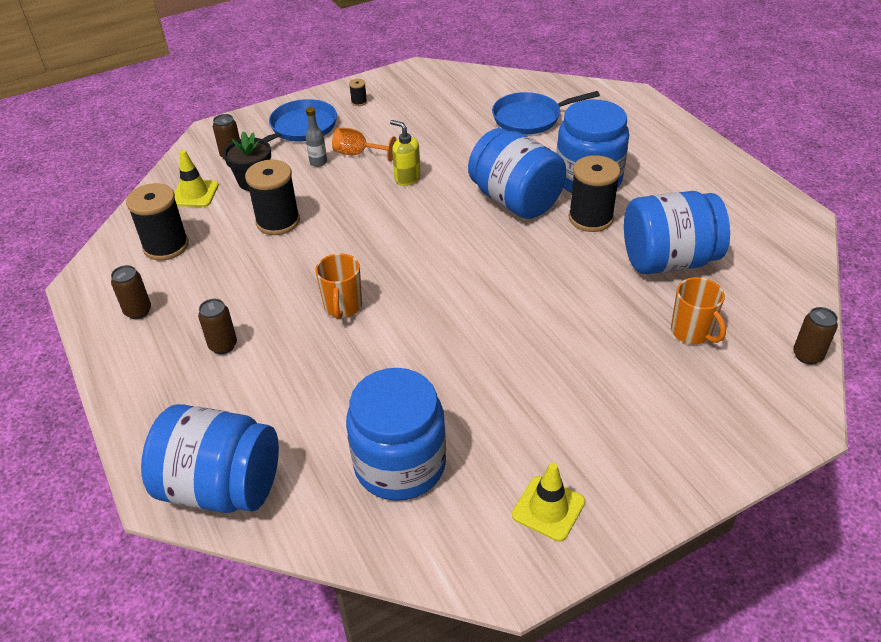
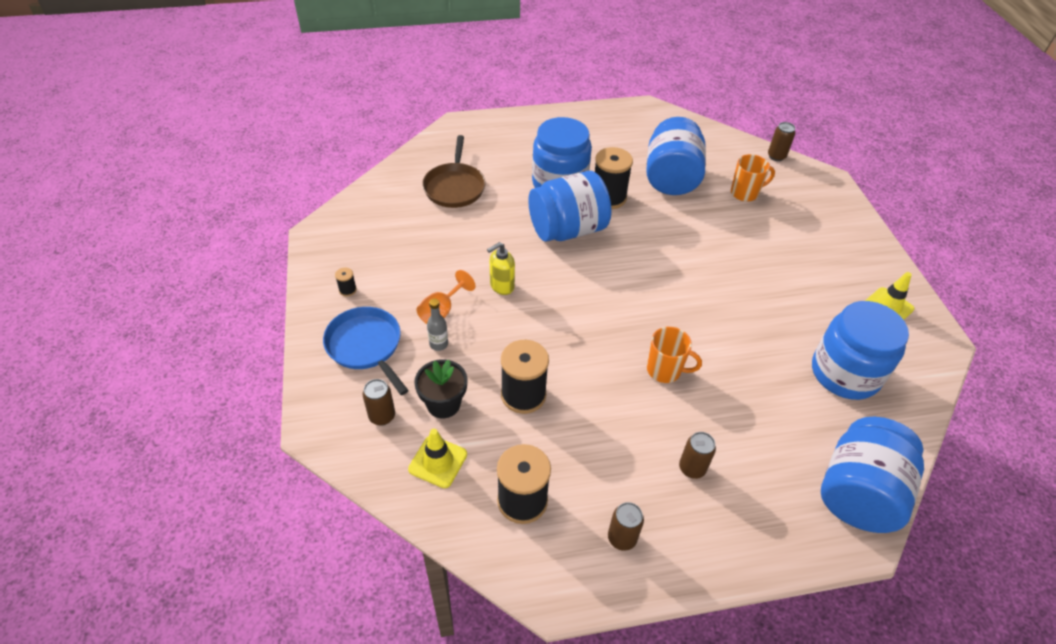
camera: 75 degrees left, 5 degrees up
(530, 118) = (454, 187): blue pan -> brown pan

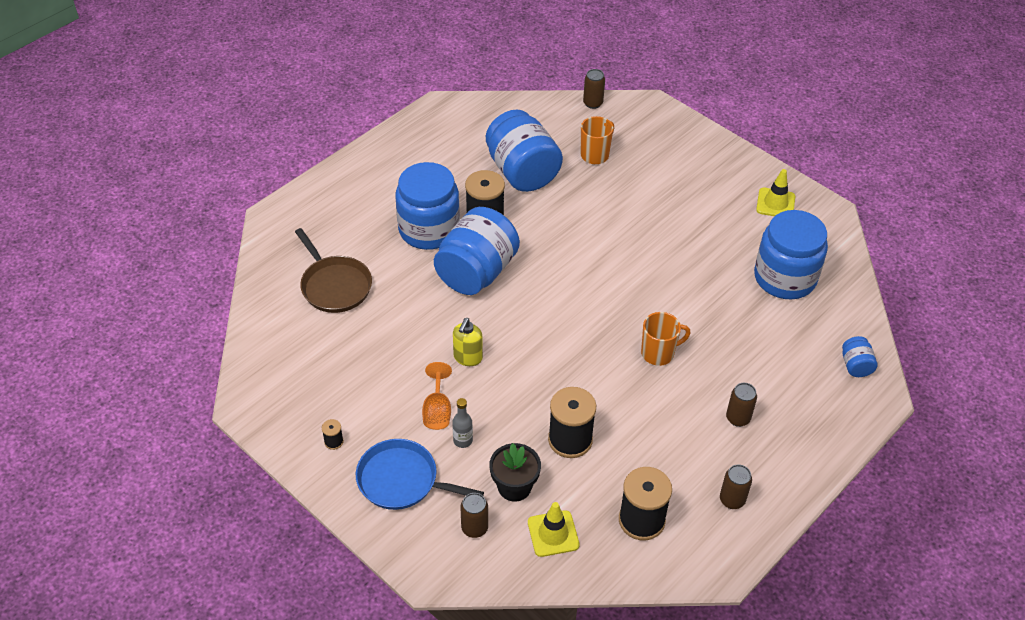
camera: 35 degrees left, 0 degrees up
(858, 492) = (855, 365): blue jar -> blue jar, size x0.43

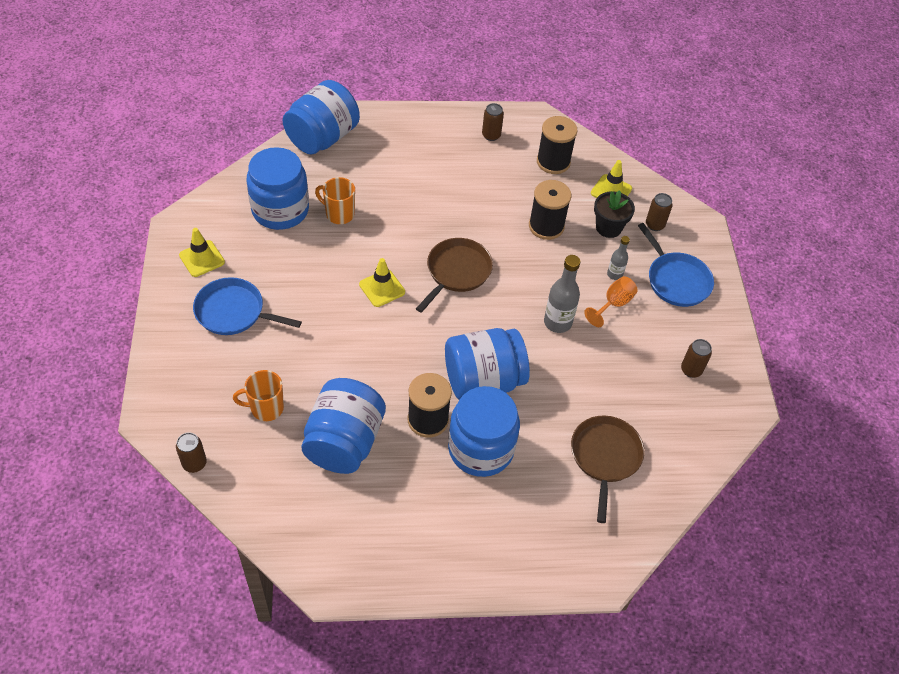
camera: 140 degrees left, 5 degrees up
(334, 441) = (702, 336): black spool -> none
(467, 358) = (557, 322): yellow soap dispenser -> grey bottle
(592, 336) = (457, 272): none -> brown pan
(629, 280) = (382, 288): none -> yellow traffic cone
(658, 353) = (428, 230): orange mug -> orange mug (339, 214)
(700, 189) = (233, 312): none -> blue pan
(738, 418) = (431, 165): brown can -> brown can (691, 370)
(855, 365) = (322, 137): blue jar -> blue jar, size x2.30

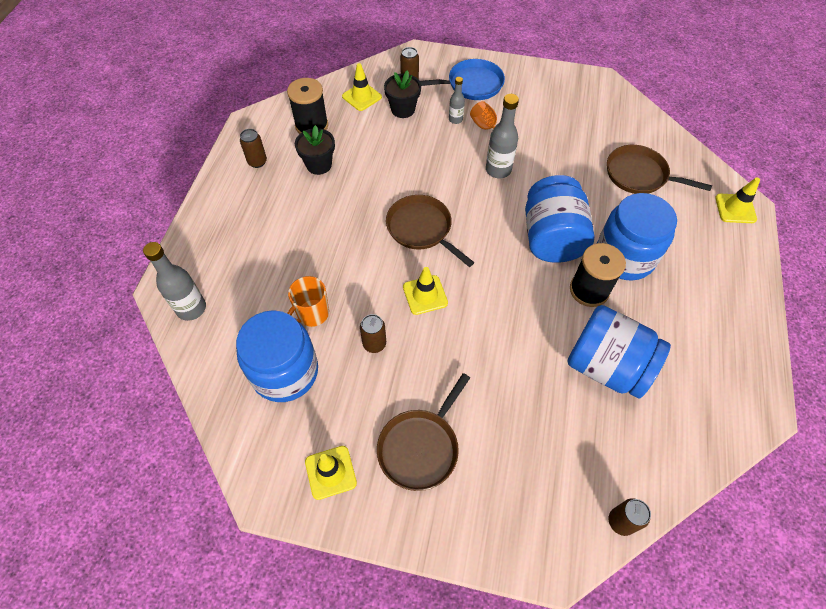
camera: 70 degrees left, 5 degrees up
(233, 312) = (420, 447): blue pan -> brown pan
(266, 408) = (557, 434): orange mug -> none
(322, 137) = (191, 308): blue jar -> grey bottle
(505, 179) = (319, 165): none -> black flower pot
(546, 226) = (387, 150): black spool -> none
(592, 562) = (735, 208): none -> yellow traffic cone
(691, 370) = (562, 101): brown can -> brown can (374, 344)

